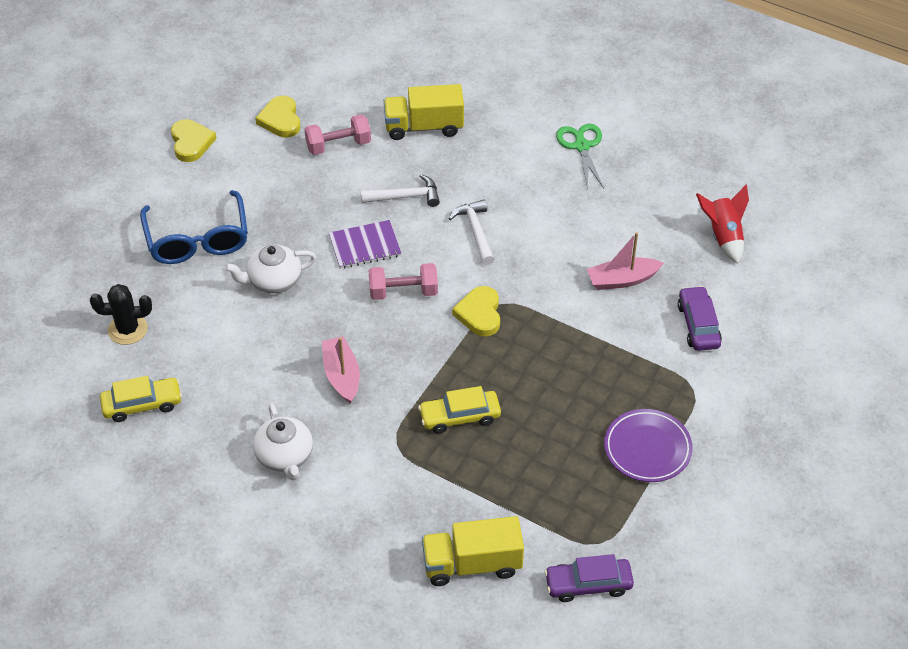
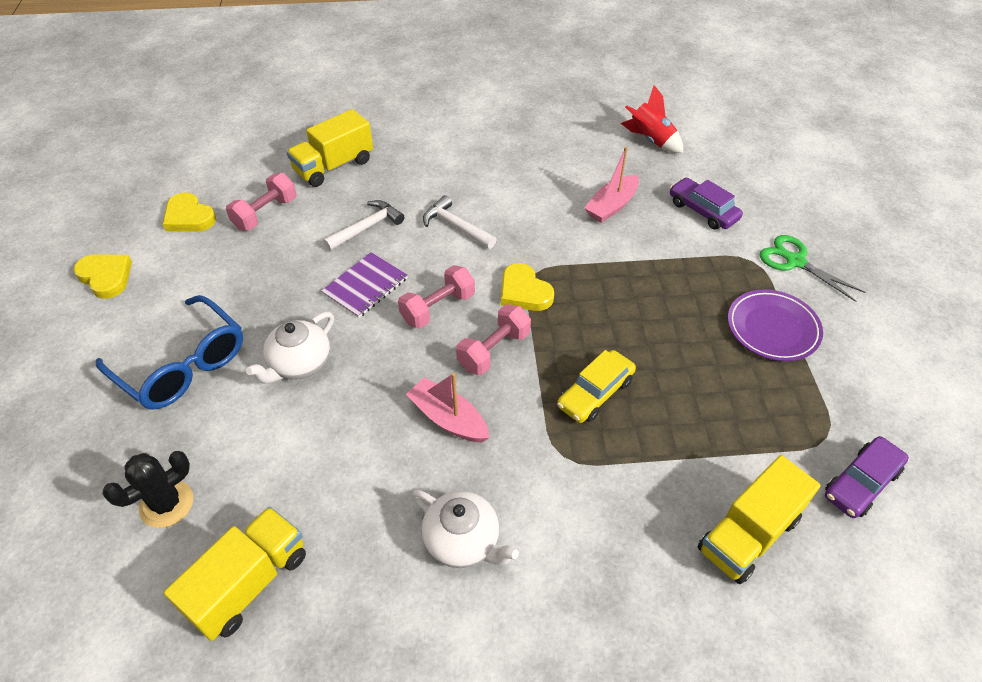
camera: 35 degrees left, 0 degrees up
(142, 404) = (249, 583): yellow car -> yellow truck
(415, 346) = (494, 350): none -> pink dumbbell
(581, 146) = (481, 125): green scissors -> green scissors (795, 261)

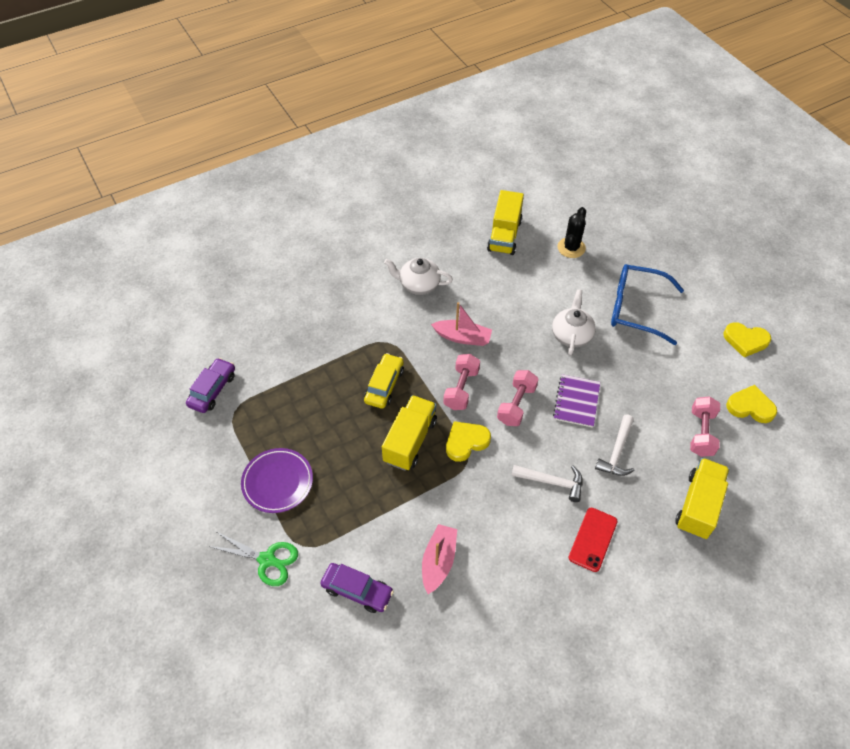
camera: 155 degrees right, 5 degrees up
(452, 175) = (593, 539): none -> red phone
(524, 291) = (466, 442): yellow heart -> yellow heart turned 60 degrees counterclockwise
(651, 140) = (437, 680): red rocket -> none
(748, 534) = (274, 339): yellow truck -> yellow truck (410, 441)

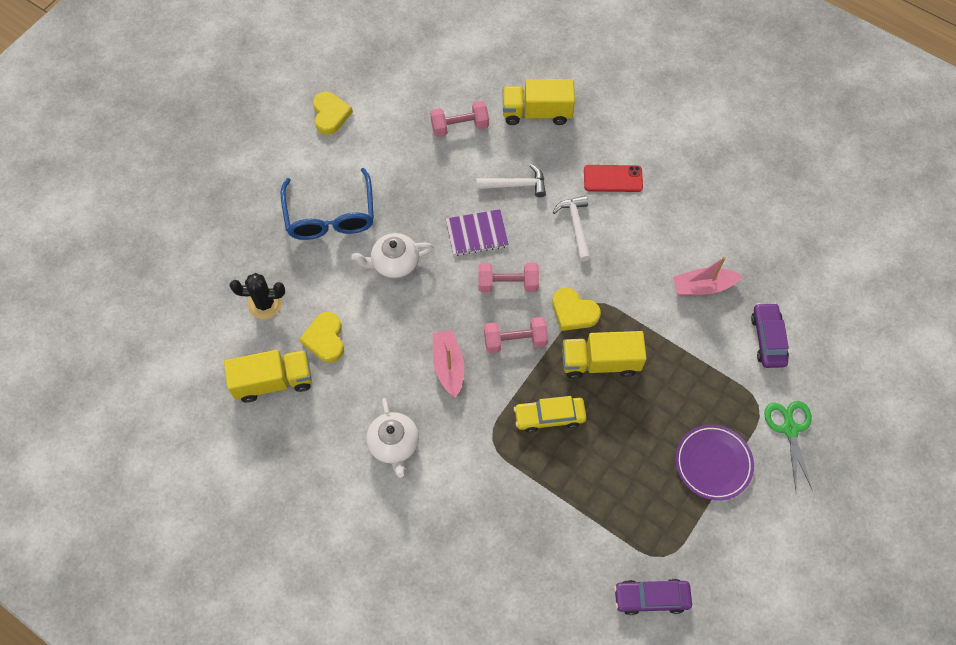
camera: 115 degrees left, 10 degrees up
(750, 406) = (410, 96): yellow heart -> yellow heart (325, 339)

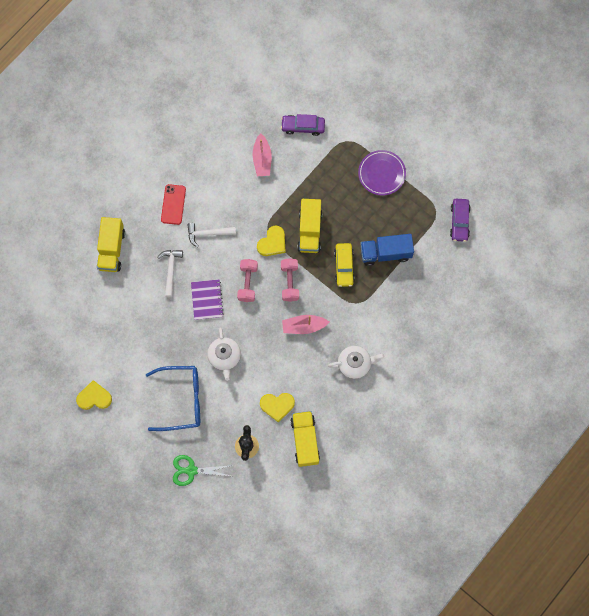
camera: 85 degrees left, 10 degrees up
(460, 126) = (117, 304): pink dumbbell -> none
(579, 479) = (385, 253): none -> blue truck
(790, 429) = (363, 125): green scissors -> green scissors (191, 470)

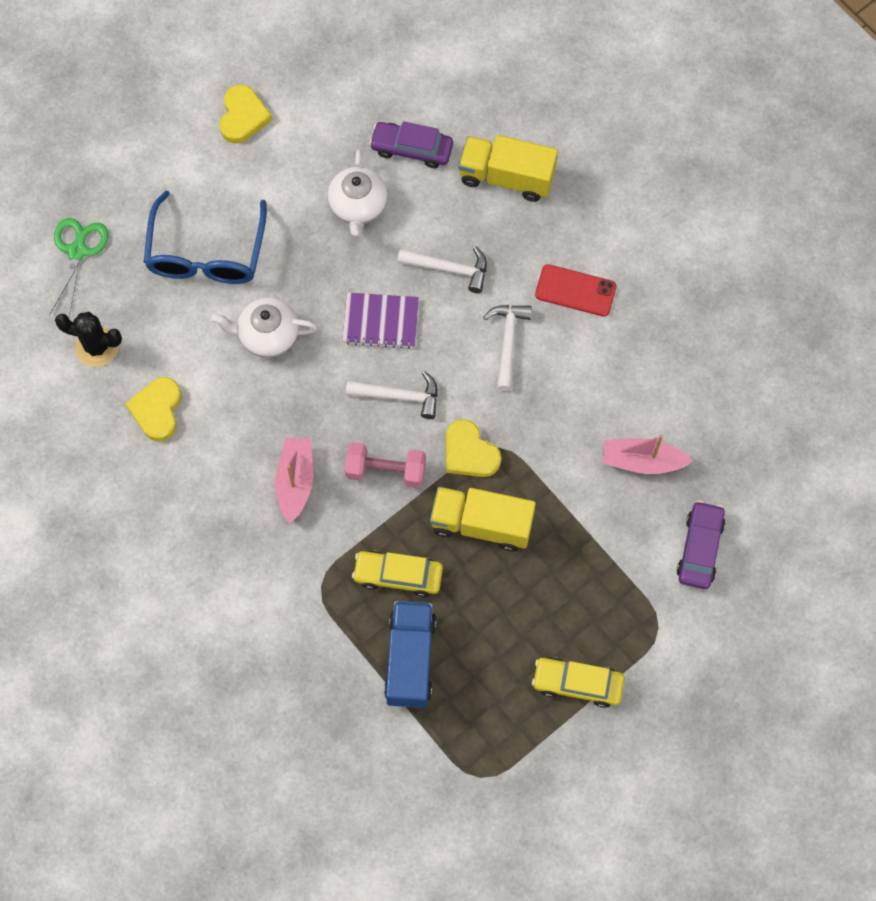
camera: 100 degrees right, 5 degrees down
(247, 283) = (399, 396): pink dumbbell -> white hammer
(305, 440) = (82, 447): yellow truck -> none
(355, 364) = (203, 561): white teapot -> white teapot (358, 206)
(381, 174) = (577, 683): purple plate -> yellow car
(459, 222) = (449, 820): purple car -> purple car (411, 149)

